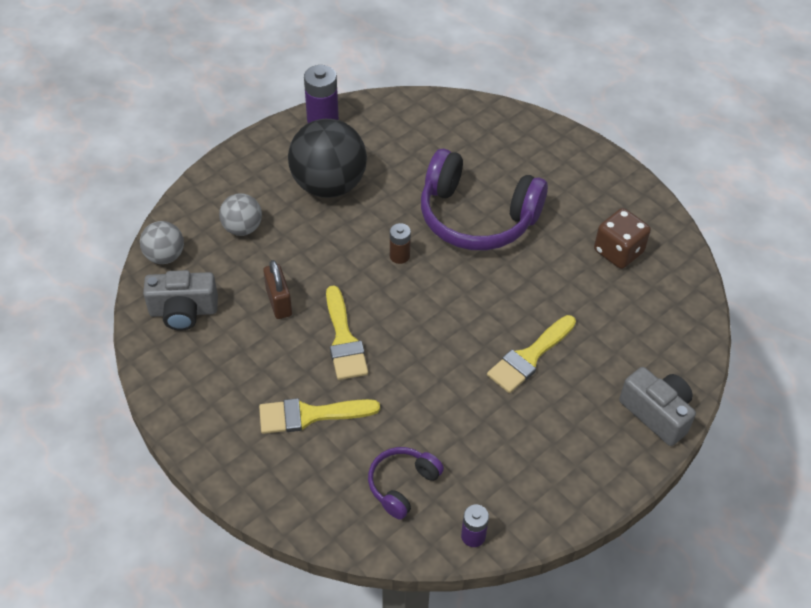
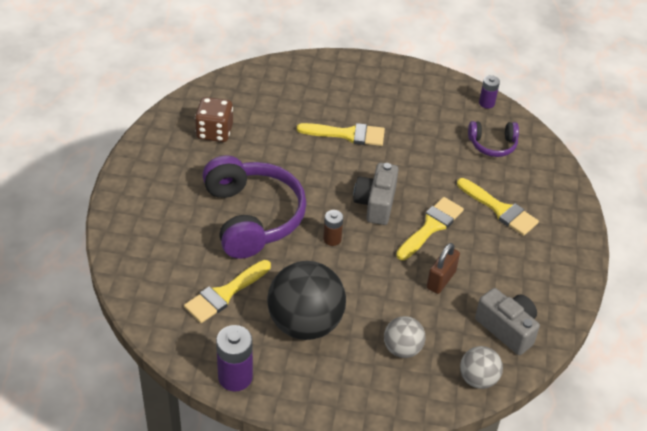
camera: 130 degrees left, 5 degrees down
(407, 155) = (225, 294): none -> yellow brush
(657, 413) = (329, 68): grey camera -> grey camera (376, 203)

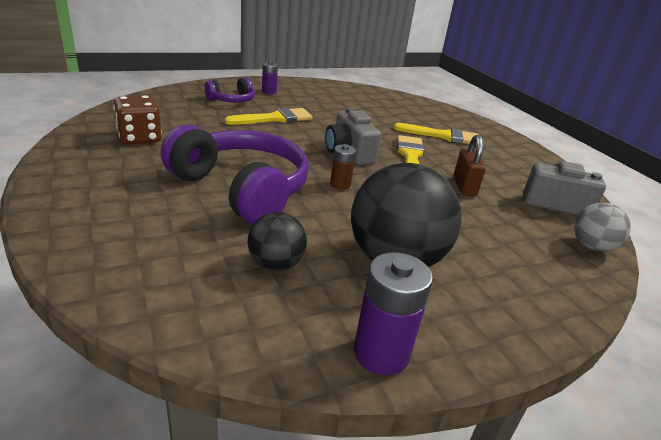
camera: 35 degrees left, 15 degrees down
(225, 294) = (276, 264): yellow brush -> black ball
(402, 349) = (506, 247): grey ball -> none
(486, 103) = (359, 88): purple battery -> purple battery (269, 92)
(492, 145) = (390, 106): purple headphones -> purple headphones (232, 100)

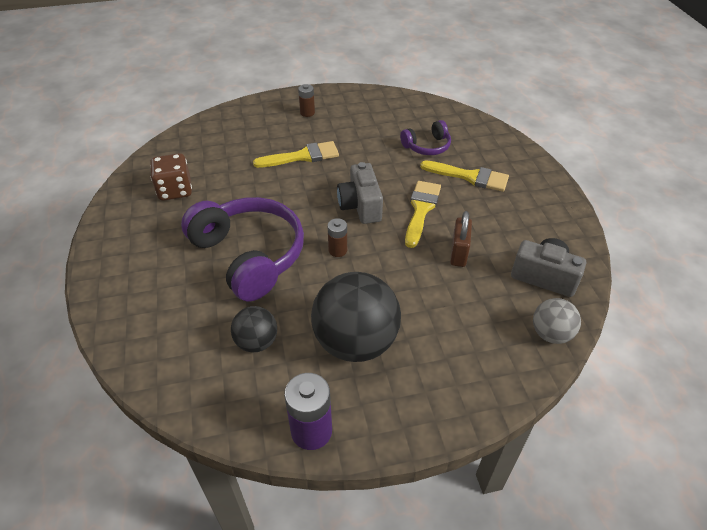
camera: 15 degrees right, 15 degrees up
(232, 100) = (267, 129): purple headphones -> purple headphones (427, 146)
(269, 92) = (307, 113): purple battery -> brown battery

